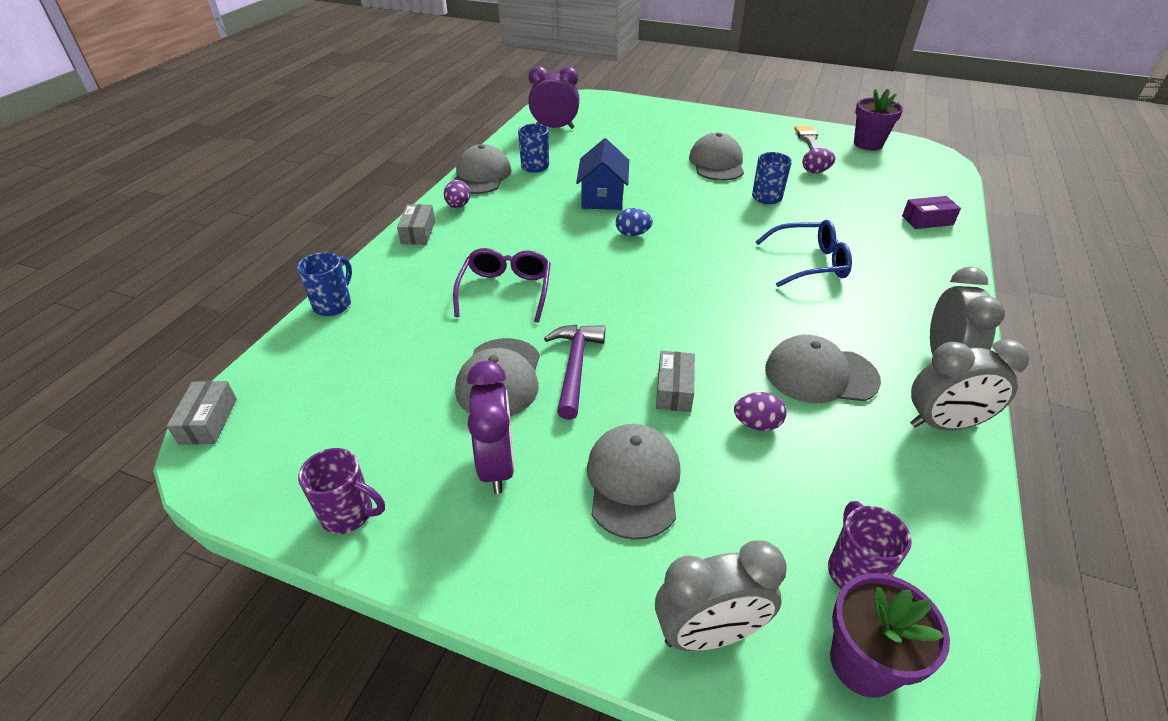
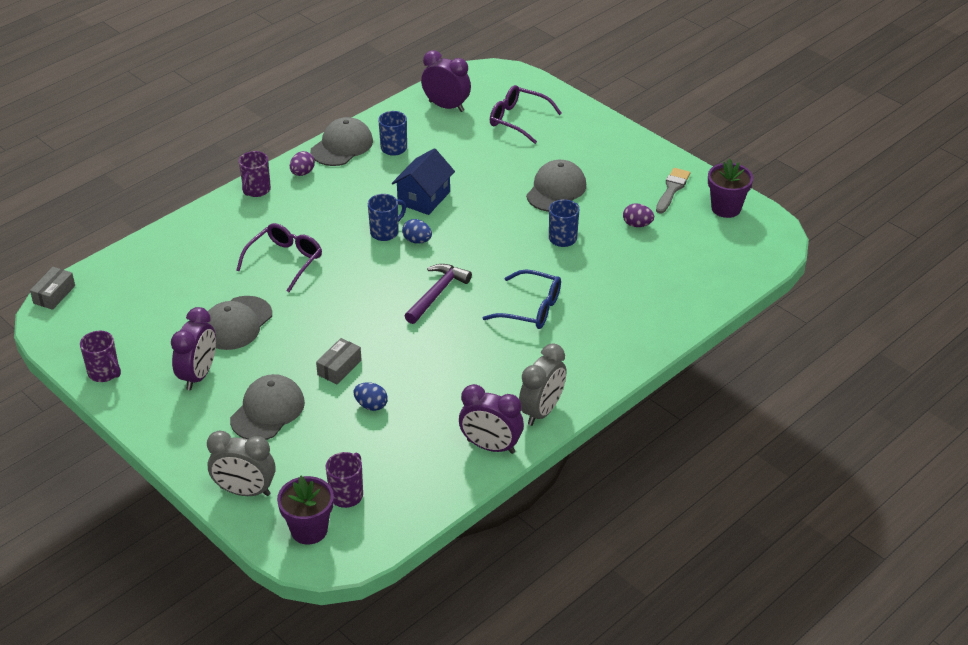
camera: 25 degrees right, 0 degrees up
(333, 304) = (164, 235): blue mug -> blue mug (385, 232)
(418, 232) = (256, 190): grey box -> purple mug
(575, 367) = (289, 332): purple hammer -> purple hammer (437, 293)
(627, 124) = (518, 120): none -> purple glasses
(757, 424) = (371, 405): purple egg -> blue egg
(820, 374) = (445, 390): grey cap -> none
(927, 220) = (677, 302): purple box -> none
(944, 424) = (491, 446): grey clock -> purple clock

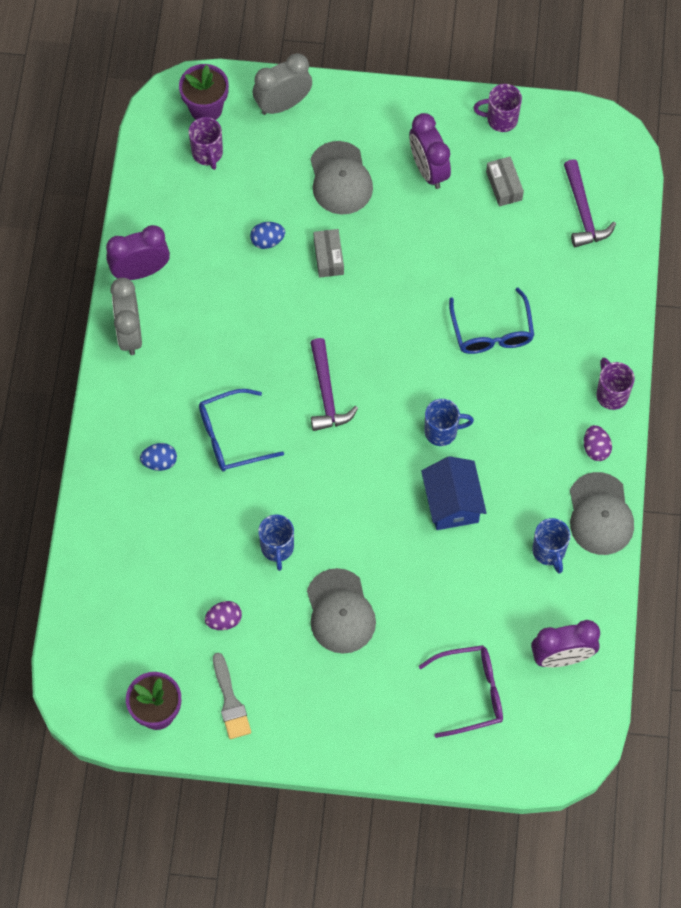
camera: 140 degrees right, 25 degrees up
(54, 294) = (633, 156): grey box -> grey box (504, 186)
(133, 285) = (583, 212): none -> purple hammer
(236, 323) = (456, 238): grey cap -> none
(285, 261) = (492, 332): purple glasses -> blue glasses
(385, 232) = (442, 431): blue mug -> blue mug turned 105 degrees counterclockwise
(417, 241) = (404, 443): blue egg -> blue egg (160, 462)

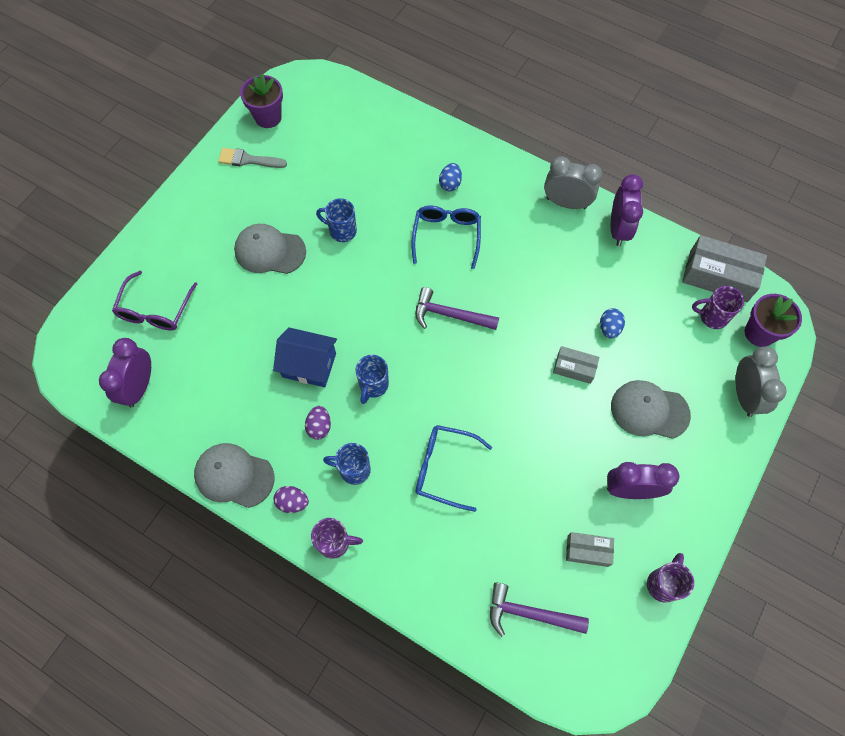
camera: 115 degrees right, 0 degrees up
(155, 161) = (718, 276): none -> grey box
(224, 620) = (308, 178): purple egg -> purple egg (319, 427)
(549, 552) = (227, 419): blue mug -> blue mug (353, 469)

